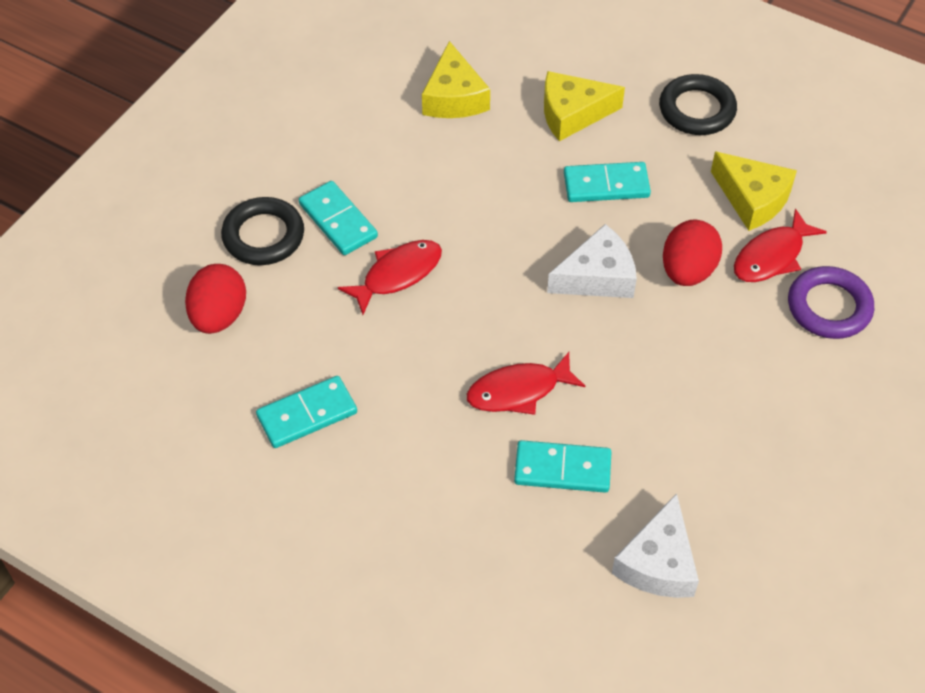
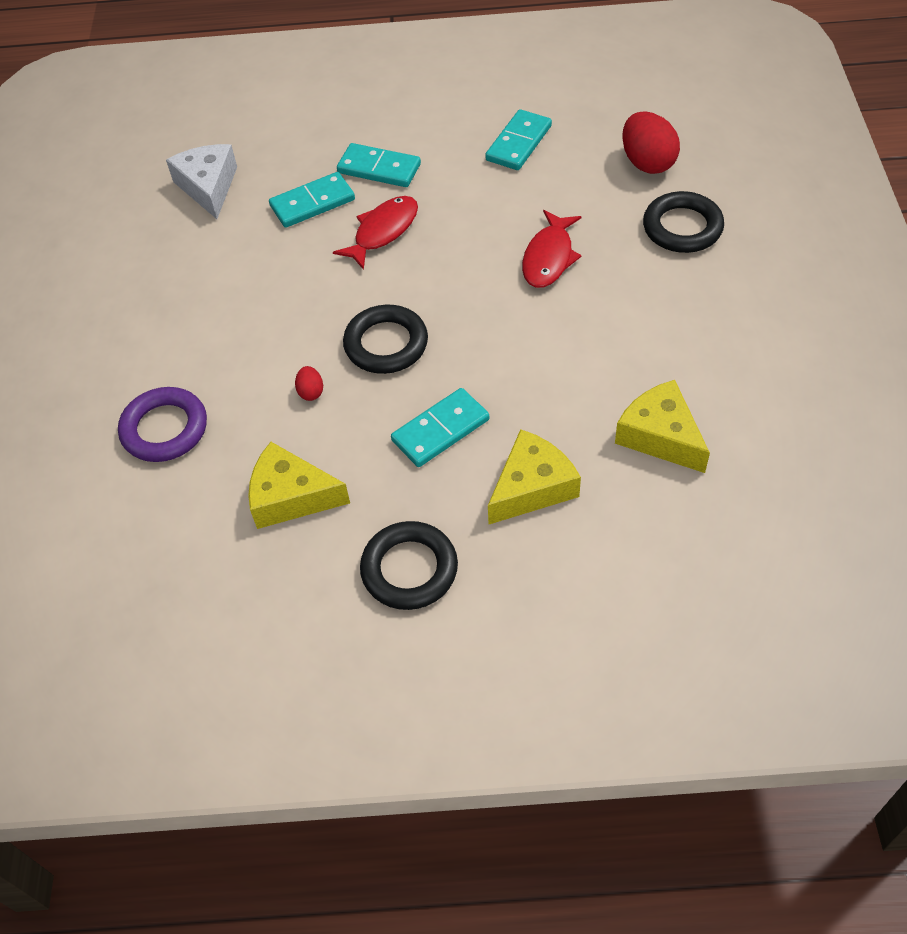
camera: 150 degrees right, 0 degrees up
(338, 220) = (639, 270): turquoise domino -> turquoise domino (379, 169)
(597, 277) = (386, 344): white cheese -> black ring
(687, 271) = (311, 392): red egg -> red egg, size x0.47
(771, 256) = (241, 448): red fish -> none

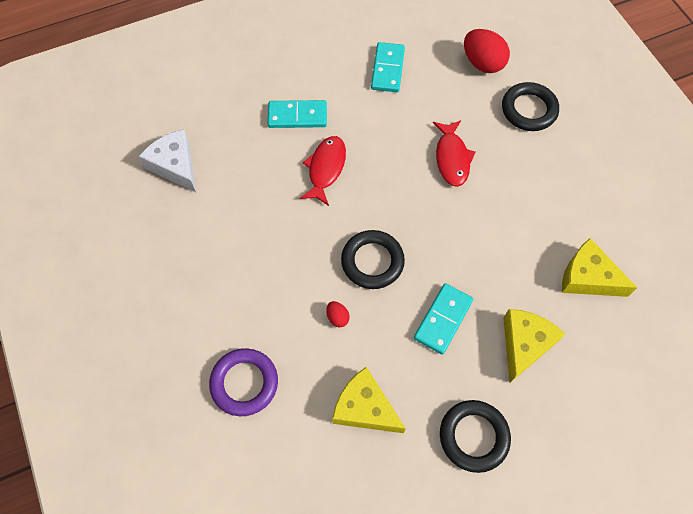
camera: 25 degrees left, 10 degrees up
(291, 497) = (364, 408): yellow cheese -> yellow cheese turned 45 degrees clockwise
(312, 203) = (262, 158): turquoise domino -> none

